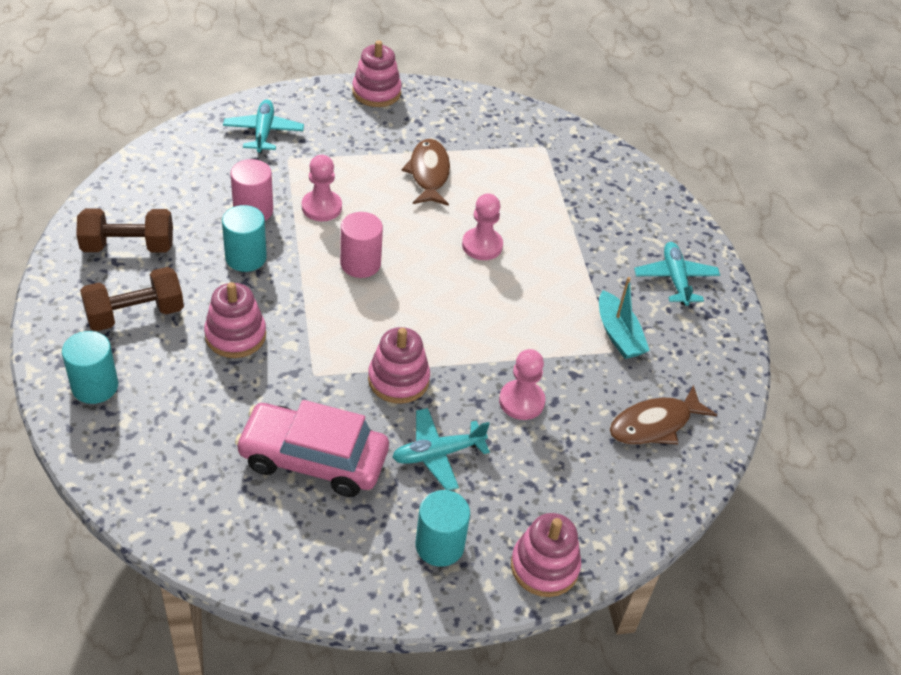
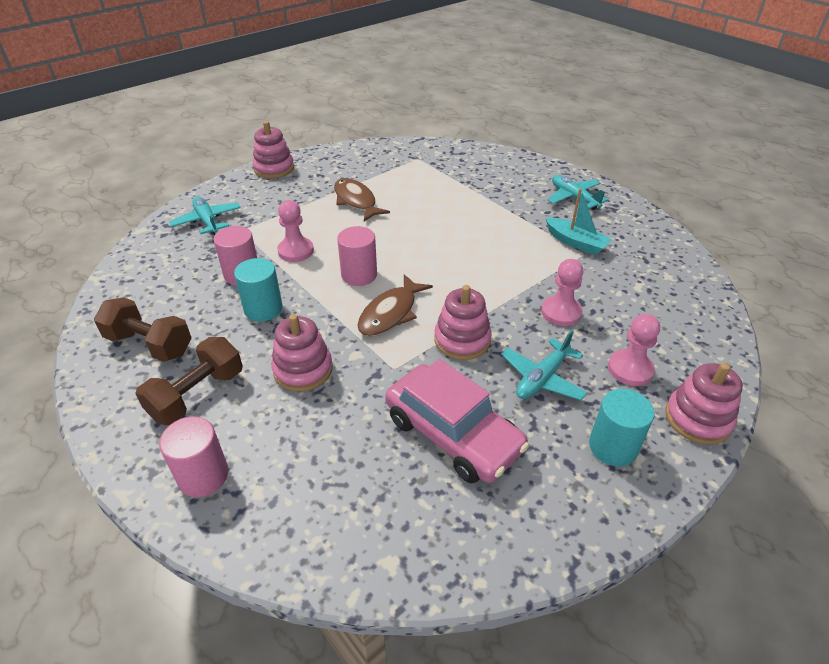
camera: 25 degrees left, 5 degrees down
(95, 386) = (203, 475): turquoise cylinder -> pink cylinder
(128, 246) = (150, 344): brown dumbbell -> brown dumbbell turned 60 degrees clockwise
(313, 459) = (453, 434): pink car -> pink car turned 120 degrees counterclockwise
(482, 245) = (434, 228): pink pawn -> pink pawn (630, 369)
(654, 424) = (657, 285): brown fish -> brown fish (390, 313)

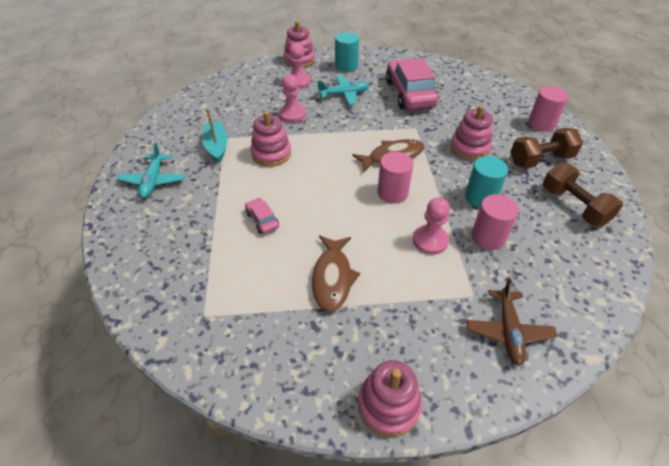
camera: 145 degrees left, 5 degrees up
(207, 221) = (508, 331): turquoise plane -> brown plane
(449, 210) = (262, 220): none -> pink car
(462, 340) = (364, 125): pink stacking toy -> pink stacking toy (271, 154)

